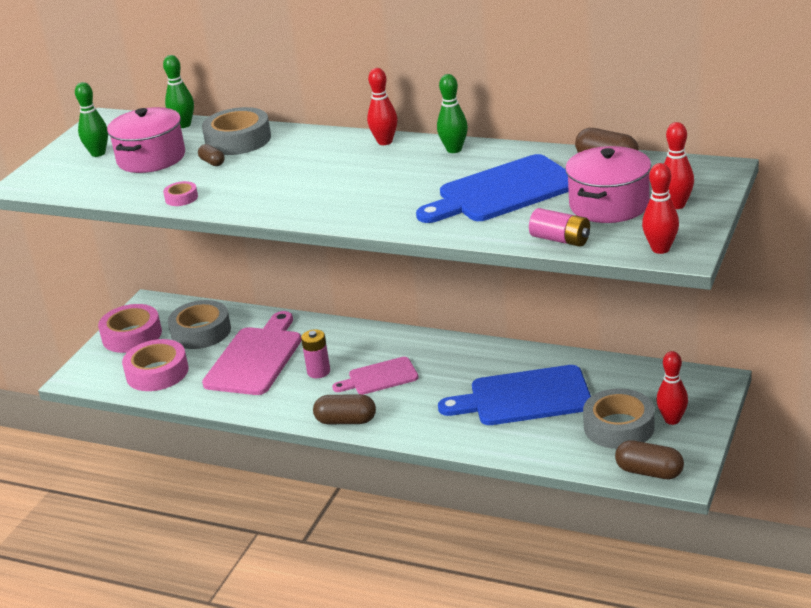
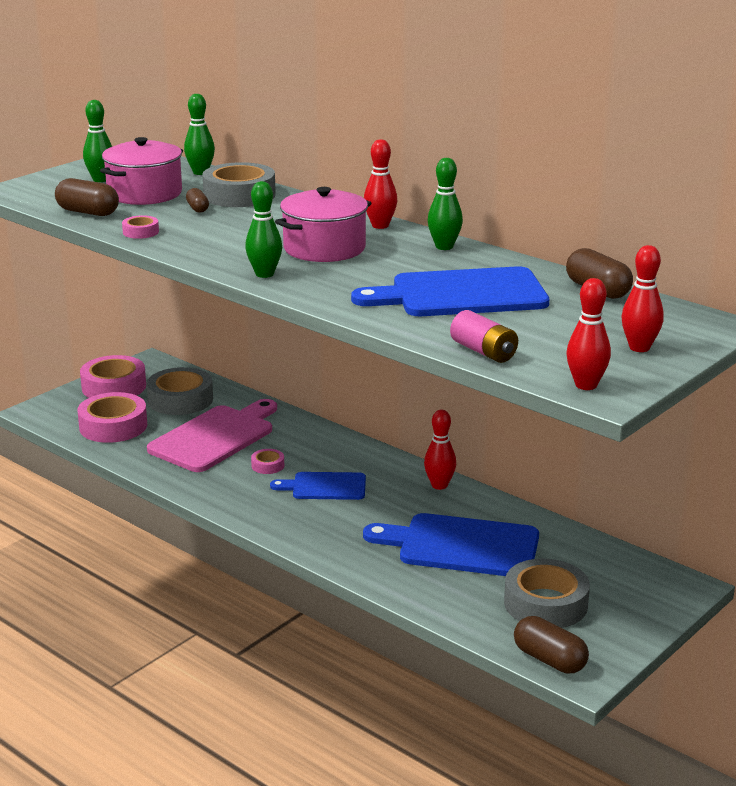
camera: 15 degrees right, 5 degrees down
(318, 372) = (267, 465): pink battery -> pink tape
(325, 213) = (264, 274): none -> green bowling pin
(346, 421) = (262, 519): brown capsule -> brown capsule (88, 212)
(379, 377) = (325, 487): pink cutting board -> blue cutting board
(609, 205) = (564, 331): pink pot -> pink pot (324, 248)
(672, 420) = (610, 613): red bowling pin -> red bowling pin (439, 485)

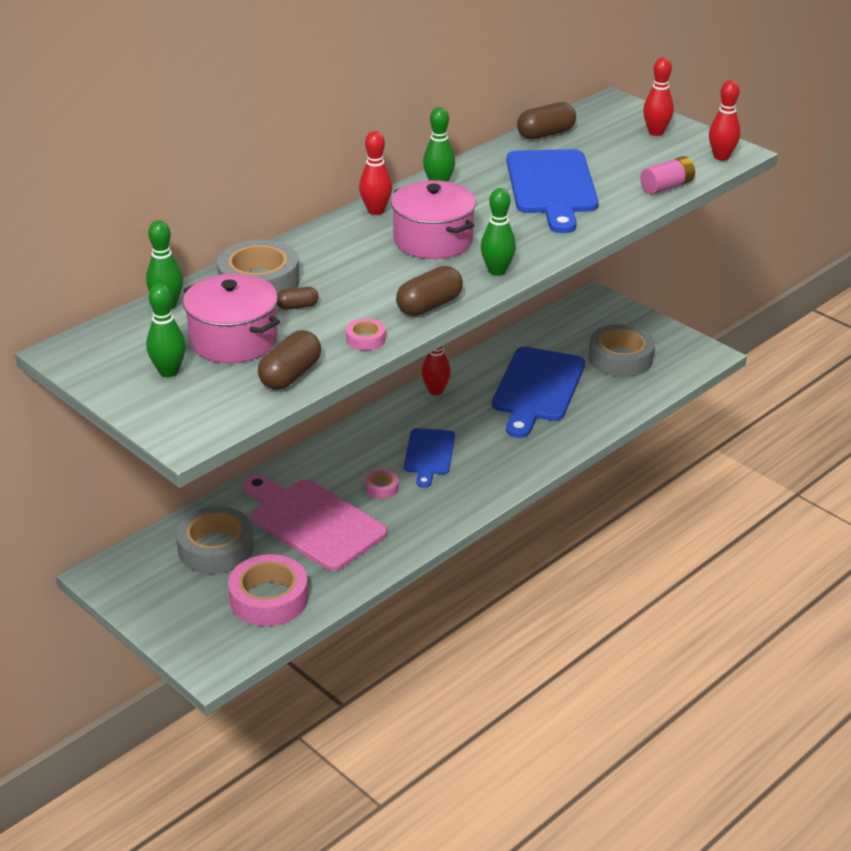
camera: 85 degrees left, 10 degrees up
(114, 387) = (164, 603): pink tape -> none
(549, 660) = (691, 365): brown capsule -> brown capsule (429, 306)

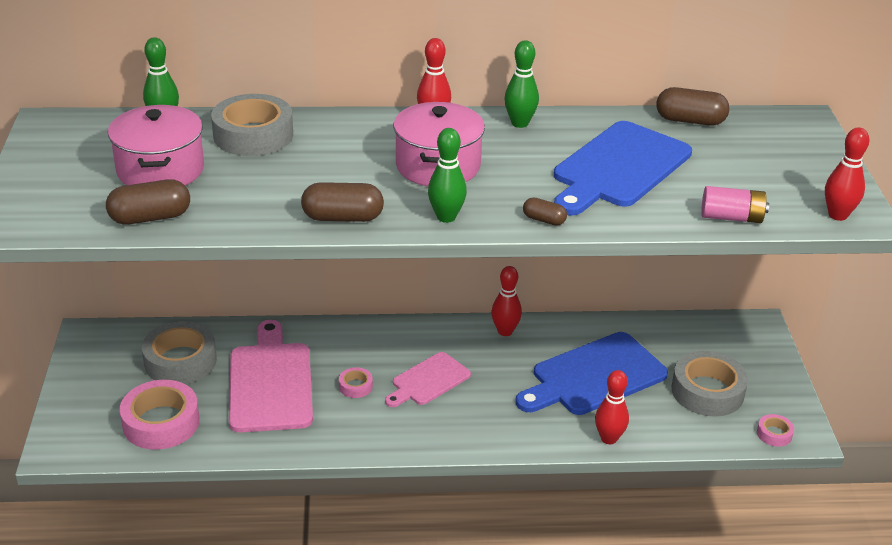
camera: 40 degrees right, 0 degrees up
(169, 372) = (80, 170): green bowling pin -> none
(297, 306) = (246, 167): brown capsule -> brown capsule (544, 220)
(365, 339) = (249, 219): pink tape -> pink tape (774, 434)
(429, 454) = (428, 381): blue cutting board -> pink cutting board
(656, 132) = (804, 164): red bowling pin -> red bowling pin (609, 438)

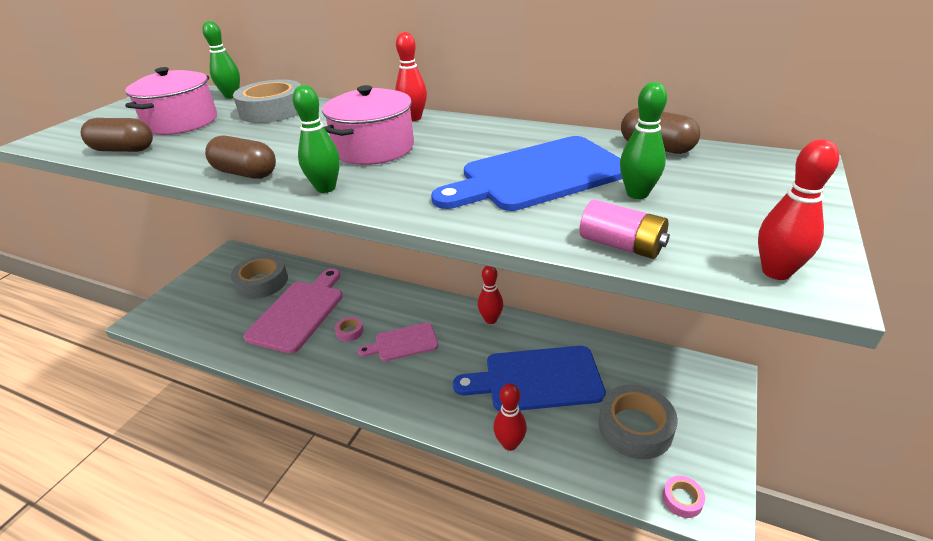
camera: 30 degrees right, 0 degrees up
(161, 422) = (211, 320): pink tape -> none
(520, 123) = (484, 128): green bowling pin -> green bowling pin (637, 194)
(544, 220) = (409, 207): brown capsule -> none

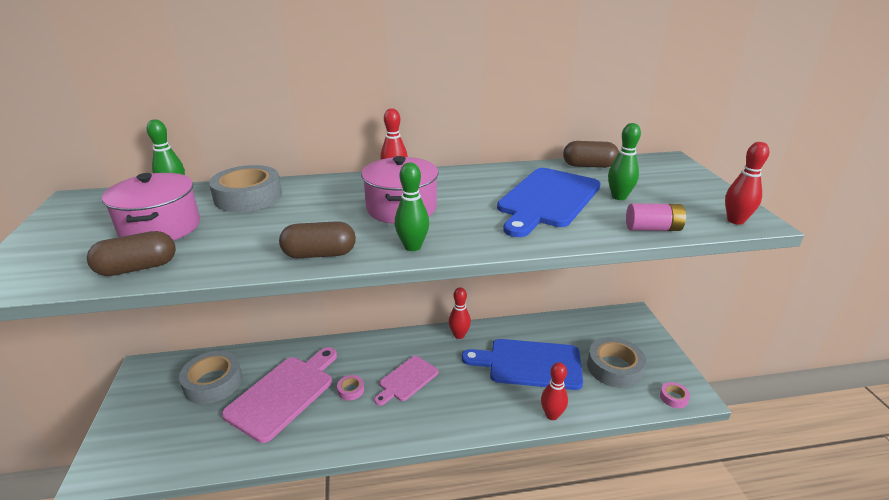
camera: 35 degrees left, 5 degrees down
(299, 312) = (283, 394): pink cutting board -> pink cutting board turned 45 degrees clockwise
(537, 379) = (529, 364): blue cutting board -> blue cutting board turned 45 degrees clockwise

